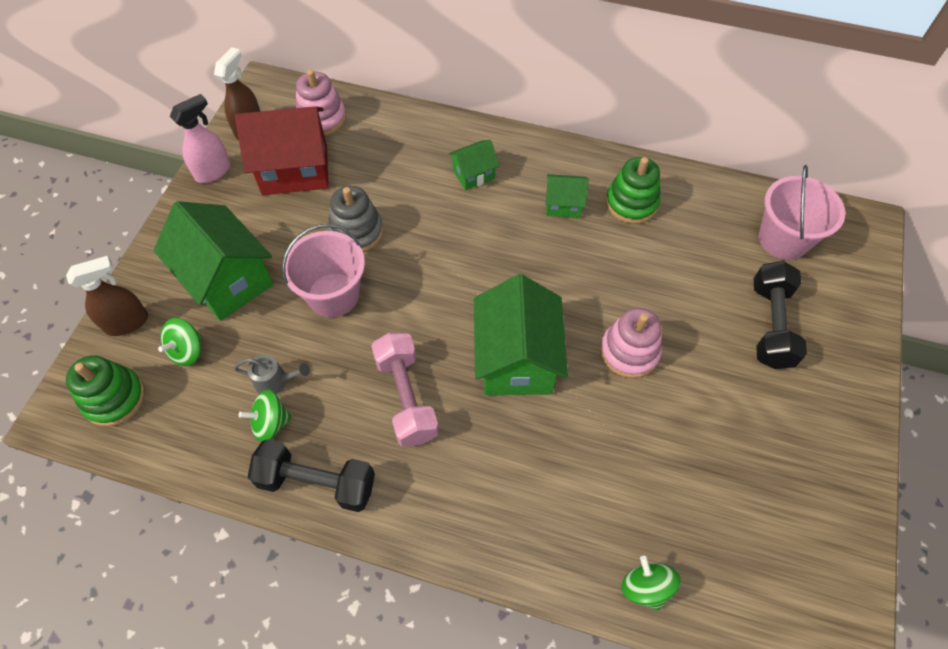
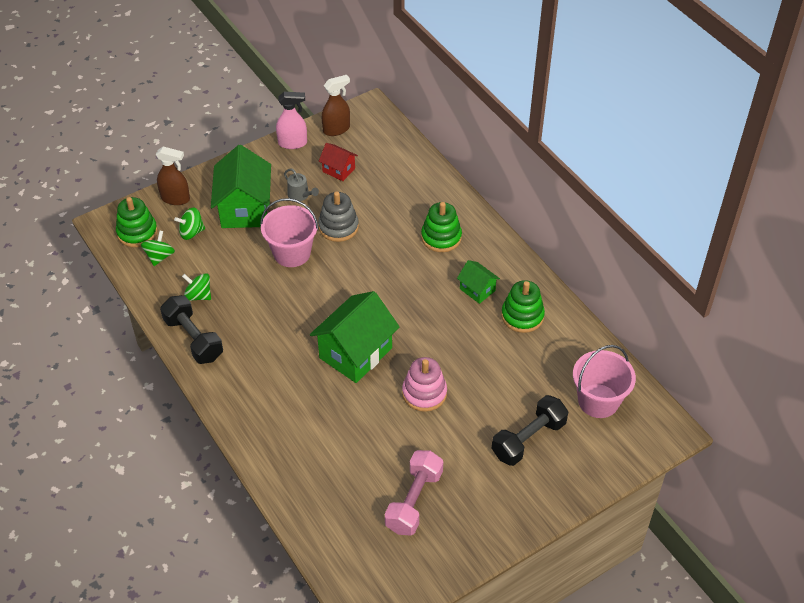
camera: 40 degrees right, 10 degrees down
(276, 381) = (220, 277): grey watering can -> grey watering can (300, 195)
(295, 170) = (338, 170): red house -> red house, size x0.51
(322, 118) = (384, 148): pink stacking toy -> none
(406, 397) = (277, 330): pink dumbbell -> pink dumbbell (414, 501)
(473, 174) = (441, 237): green house -> green stacking toy
(645, 587) = (304, 504): green spinning top -> green spinning top (159, 256)

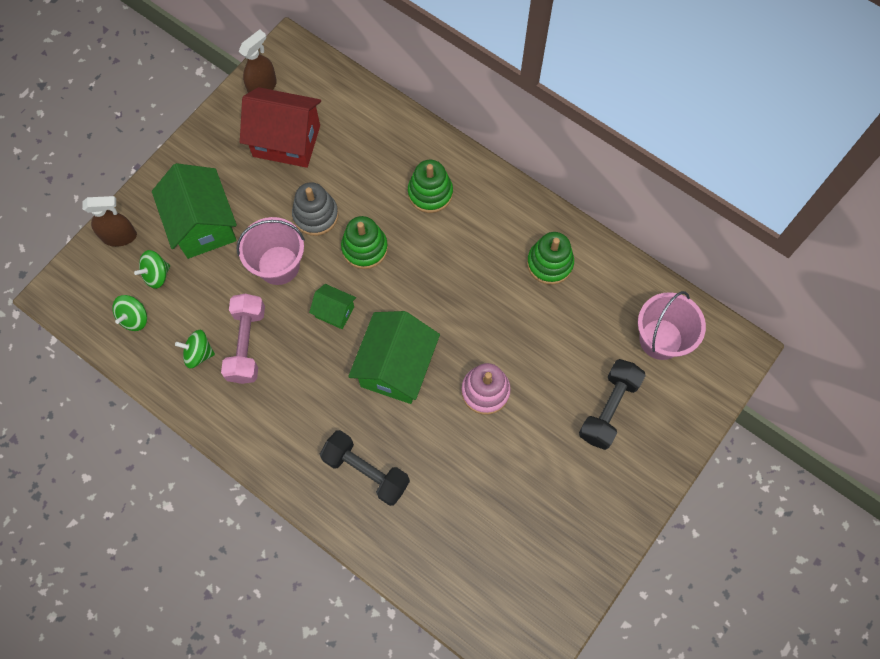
camera: 20 degrees left, 20 degrees up
(137, 232) = (95, 295): green stacking toy -> green stacking toy (364, 248)
(159, 256) = (134, 318): green spinning top -> green spinning top turned 150 degrees counterclockwise
(193, 339) = (216, 409): black dumbbell -> black dumbbell (366, 471)
(293, 143) = (221, 121): pink spray bottle -> none
(300, 195) = (258, 188): grey watering can -> none
(338, 170) = (286, 141): red house -> red house, size x1.98
(414, 501) = (523, 521): pink dumbbell -> pink dumbbell (247, 344)
(477, 290) = (492, 246): green house -> green house (334, 312)

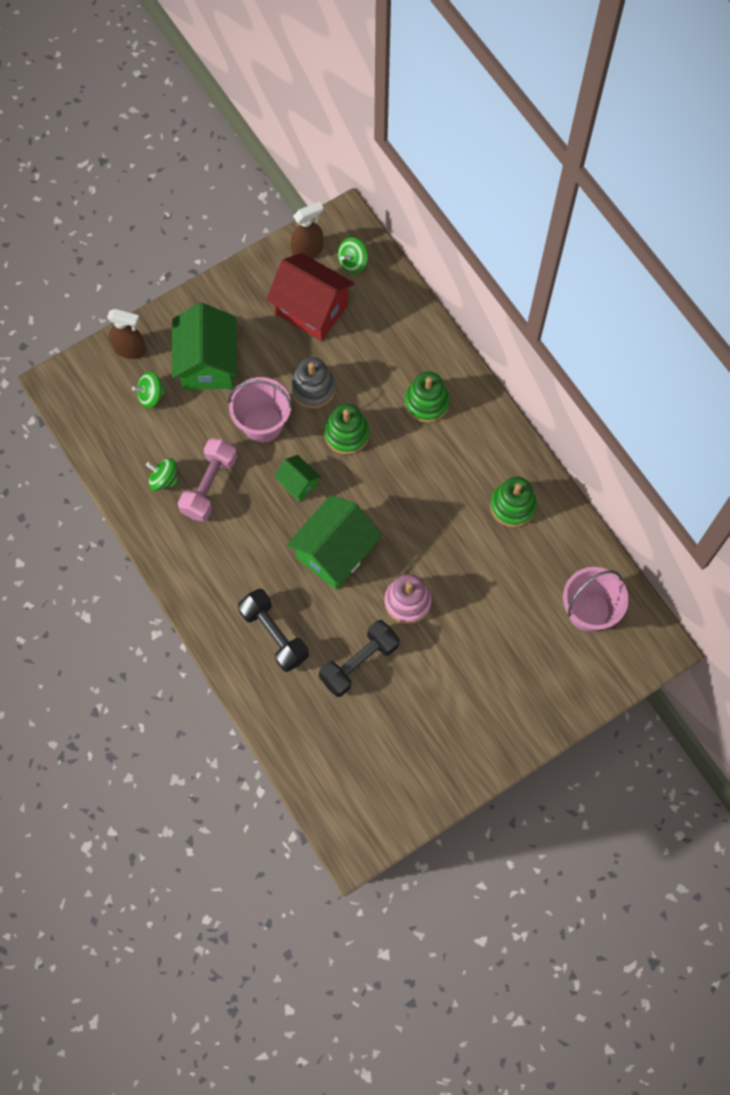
camera: 20 degrees right, 0 degrees up
(134, 318) = (118, 428): green spinning top -> green spinning top (352, 262)
(609, 408) = (514, 656): black dumbbell -> black dumbbell (359, 662)

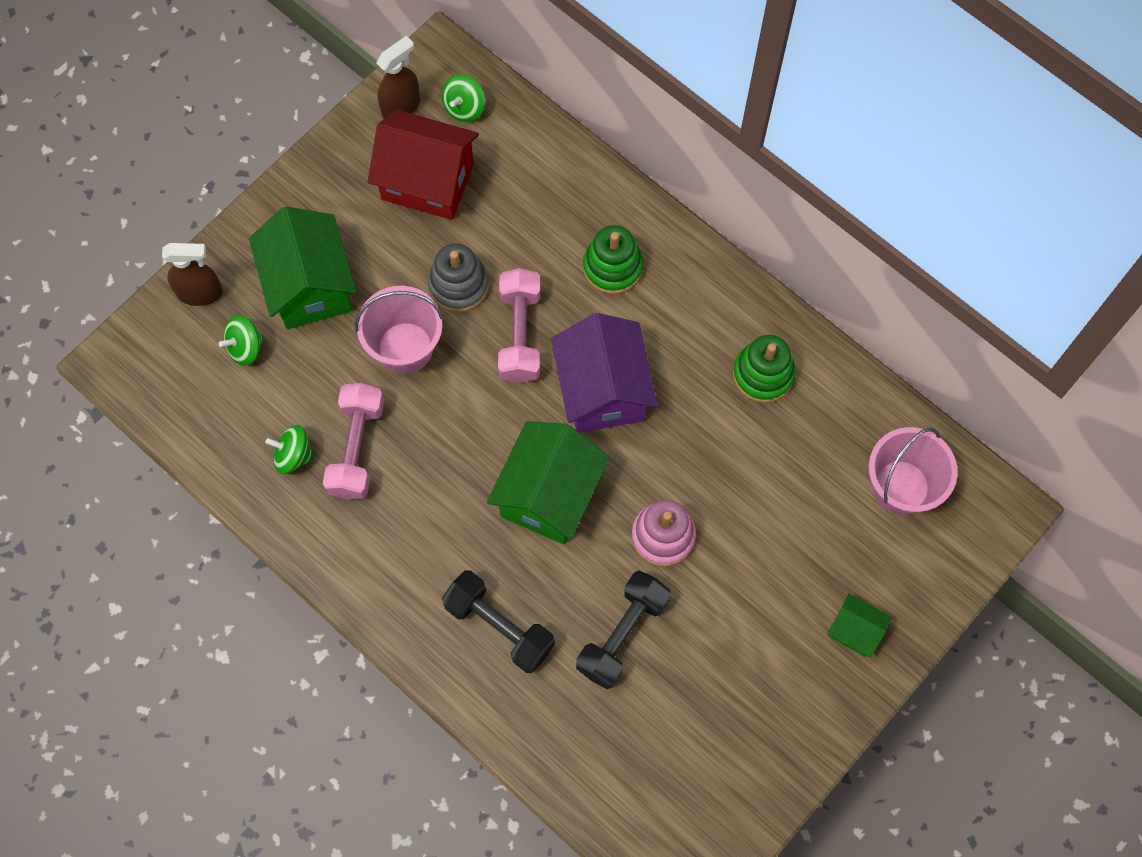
camera: 15 degrees left, 0 degrees up
(298, 483) = (474, 415): green house -> green house (854, 630)
(347, 434) = (520, 334): green stacking toy -> pink dumbbell
(394, 488) = (603, 390): none -> purple house

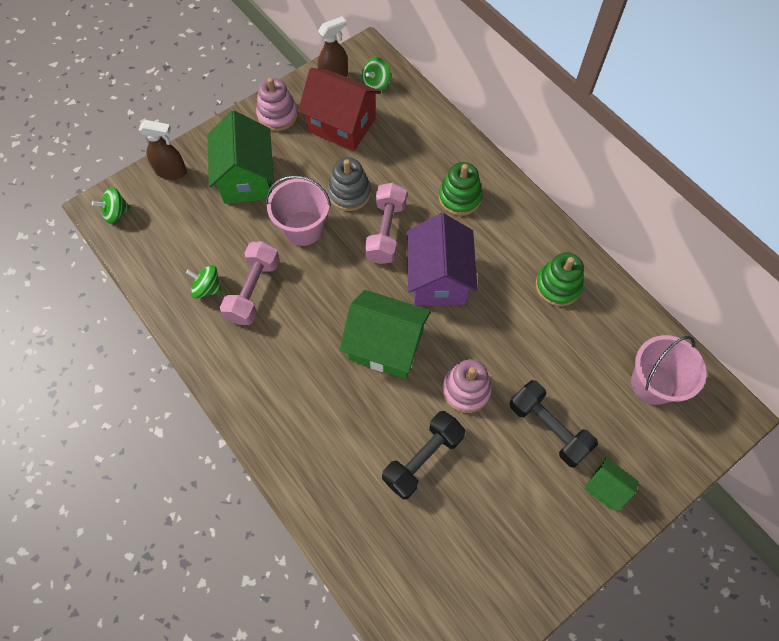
camera: 10 degrees right, 5 degrees down
(245, 347) = (192, 211): green spinning top -> green spinning top (116, 213)
(332, 180) = (277, 115): none -> pink stacking toy
(499, 626) = (330, 436): black dumbbell -> black dumbbell (548, 428)
(549, 495) = (386, 346): green house -> green house turned 75 degrees clockwise

